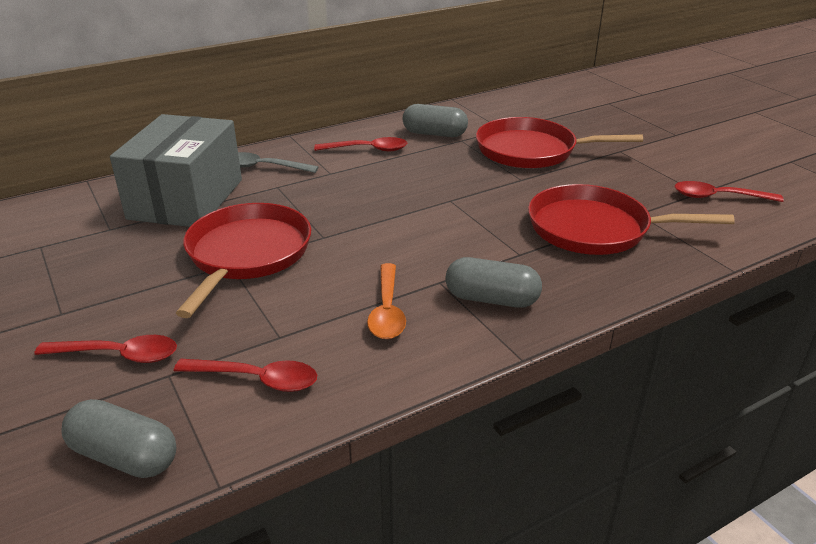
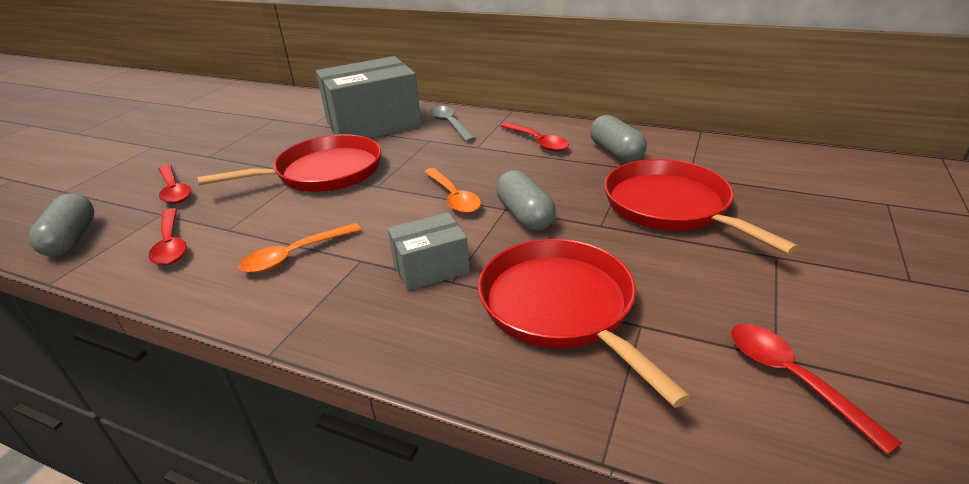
camera: 55 degrees right, 0 degrees up
(400, 212) = (453, 197): none -> orange spoon
(491, 256) = (431, 268): none -> grey box
(491, 299) = (356, 297): grey capsule -> grey capsule (525, 215)

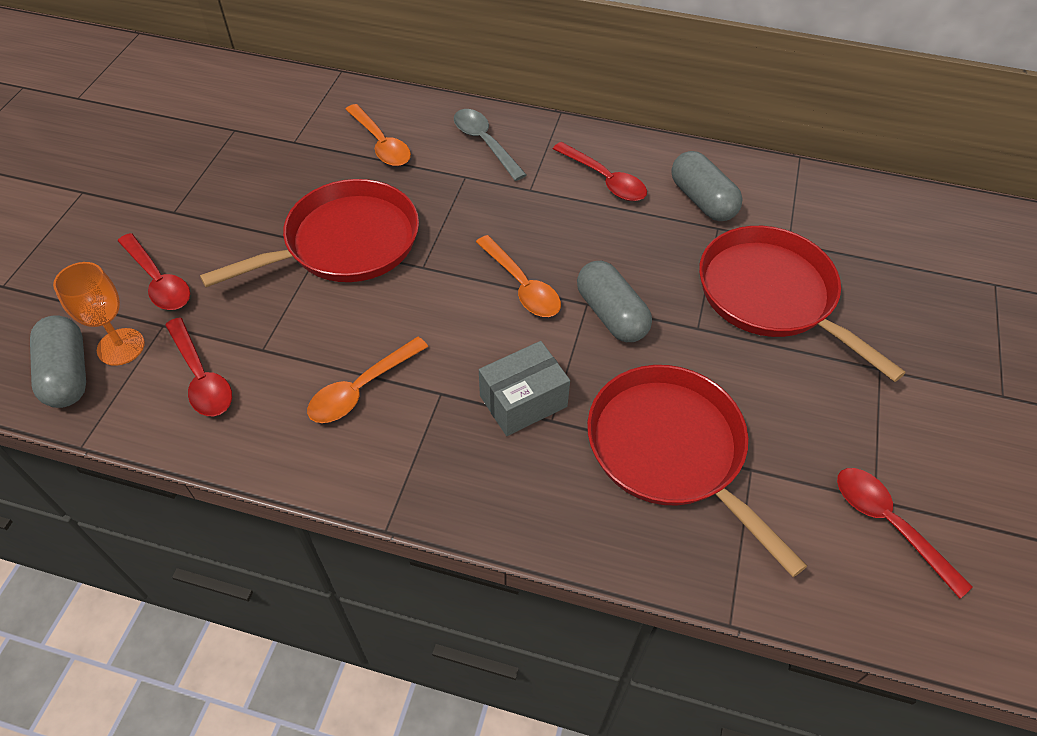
camera: 10 degrees left, 20 degrees up
(122, 225) = (121, 347): none -> orange goblet
(373, 125) = (381, 143): grey box -> orange spoon

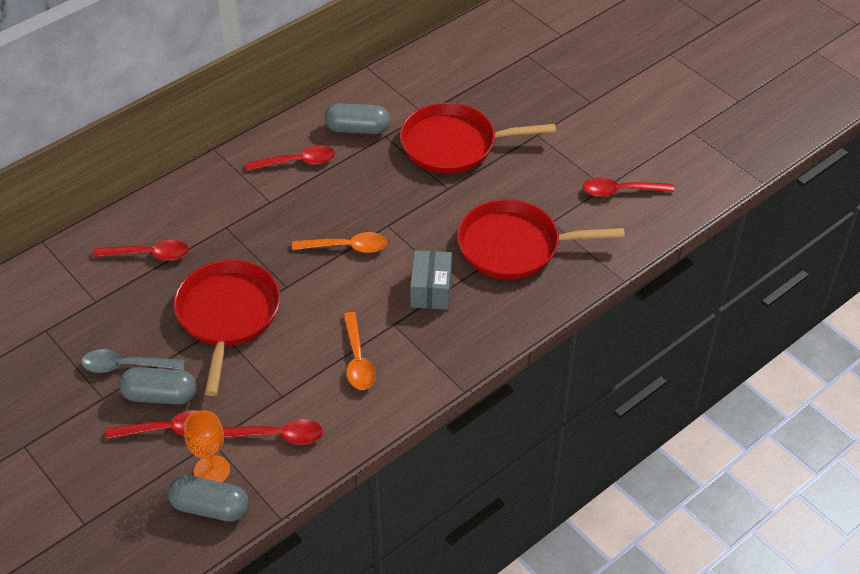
camera: 55 degrees left, 5 degrees down
(381, 143) = (148, 255): orange spoon -> red spoon
(485, 143) = (204, 201): grey spoon -> grey spoon (126, 366)
(611, 314) = (405, 219): grey capsule -> grey capsule (160, 395)

